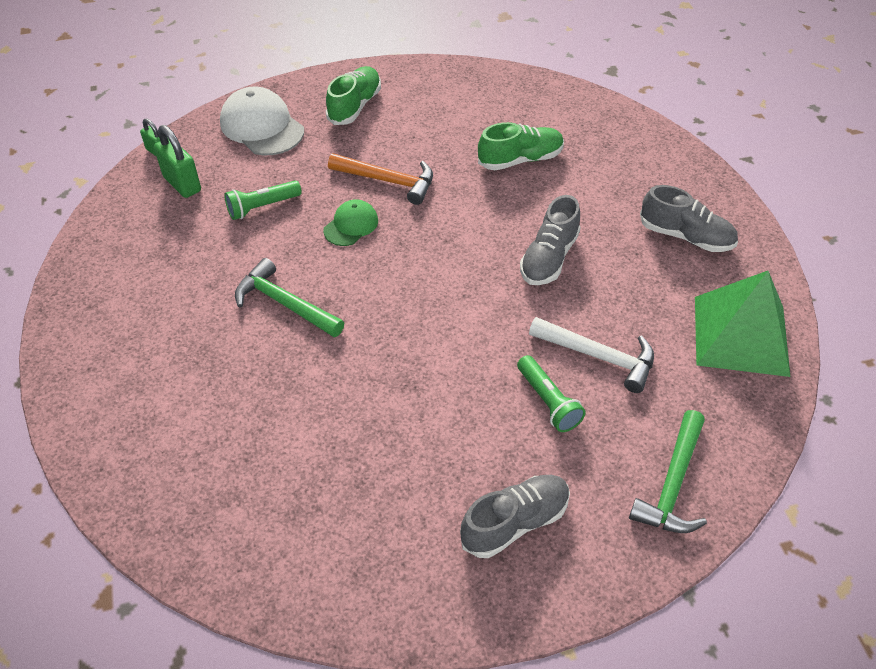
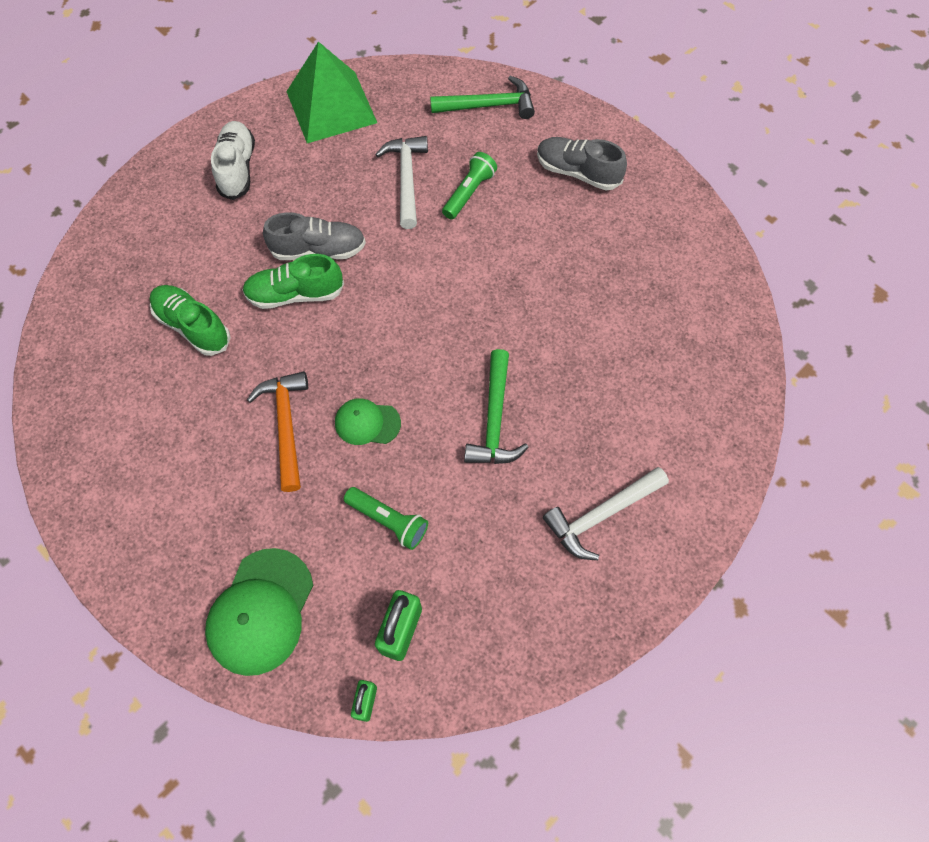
camera: 120 degrees left, 15 degrees up
(143, 332) = (601, 515): none -> white hammer
(262, 126) = (261, 611): white cap -> green cap
(355, 106) = (174, 530): green shoe -> green shoe (295, 294)
(686, 236) = (237, 168): grey shoe -> white shoe

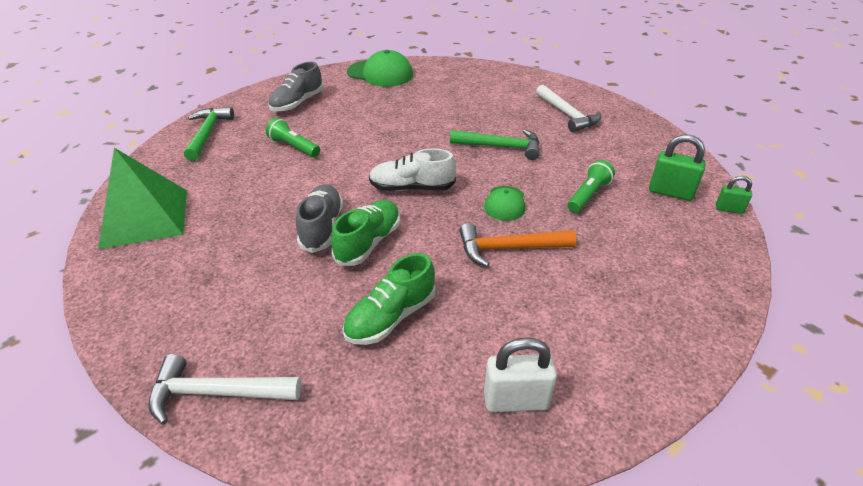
camera: 85 degrees left, 25 degrees down
(95, 427) = (515, 400): none -> white padlock
(237, 168) = (187, 286): white shoe -> white shoe (412, 188)
(261, 611) = (683, 262): green cap -> green cap (380, 73)
(295, 294) = (368, 242): green shoe -> green shoe turned 150 degrees counterclockwise
(406, 179) = (263, 176): white hammer -> white hammer (216, 393)

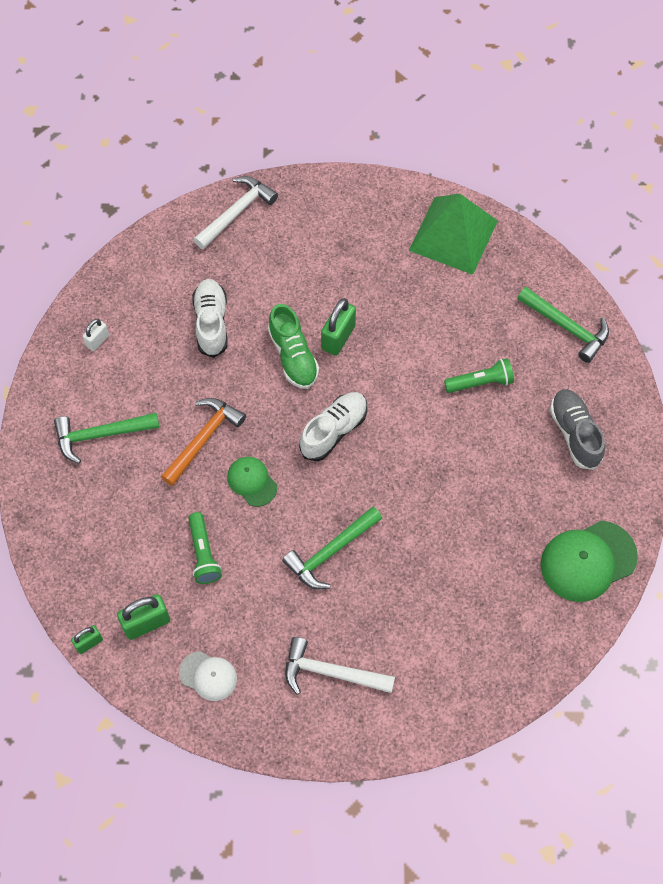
camera: 130 degrees right, 25 degrees up
(322, 227) = (338, 337): grey shoe -> green padlock
(391, 317) = (211, 323): green shoe -> white shoe
(515, 400) = (97, 341): white padlock -> white padlock, size x0.59
(598, 317) = (100, 435): none -> green hammer
(648, 151) = (208, 676): none -> white cap

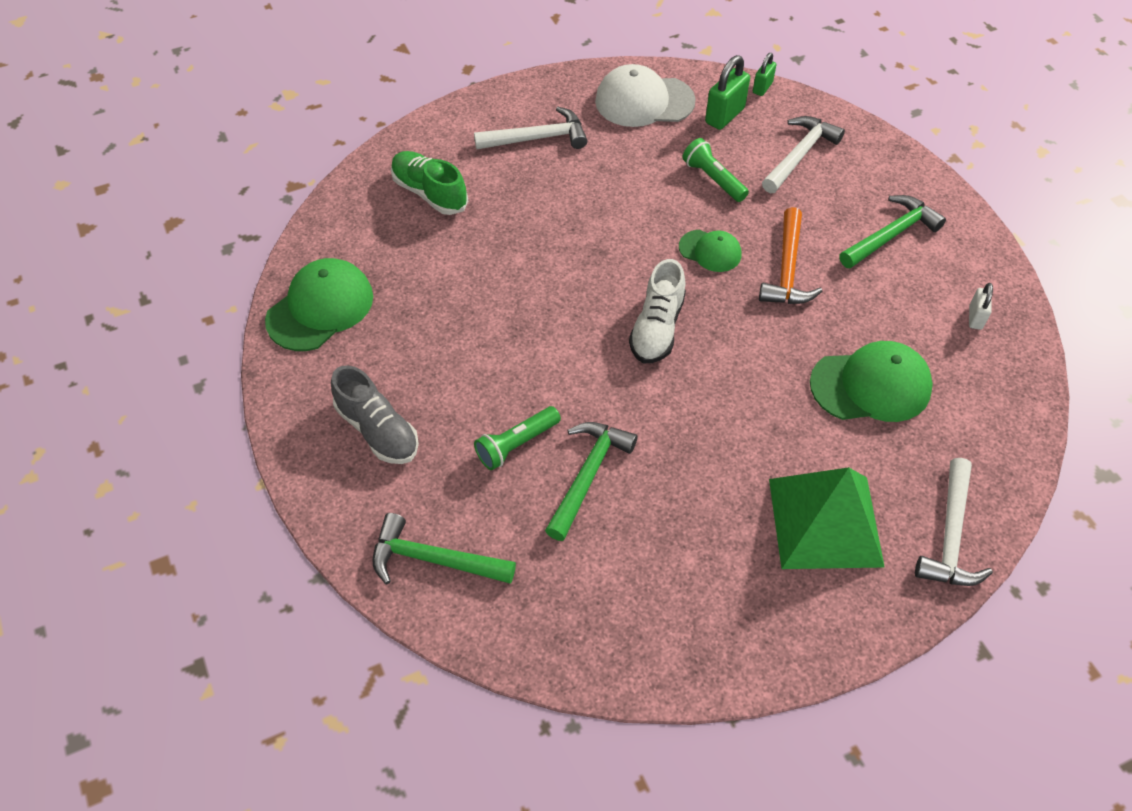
camera: 155 degrees right, 10 degrees down
(112, 547) = (800, 155): none -> white hammer
(208, 676) = (644, 101): white cap -> white cap, size x1.73
(211, 323) = (871, 385): white shoe -> green cap
(293, 356) = (753, 387): green shoe -> green shoe (429, 193)
(330, 552) = (593, 222): green hammer -> green hammer (588, 475)
(338, 337) = (715, 428): green padlock -> none
(453, 235) = (646, 630): green pyramid -> green pyramid (825, 522)

